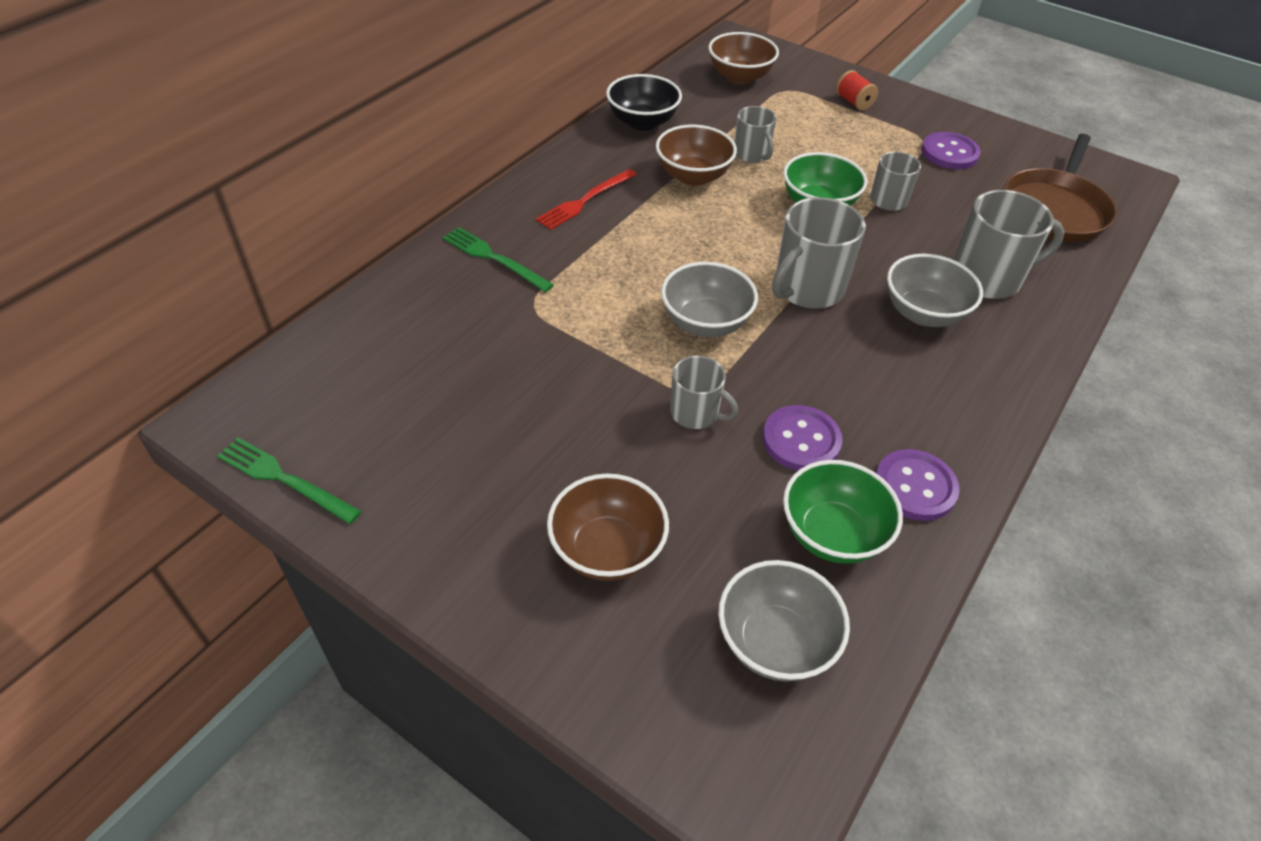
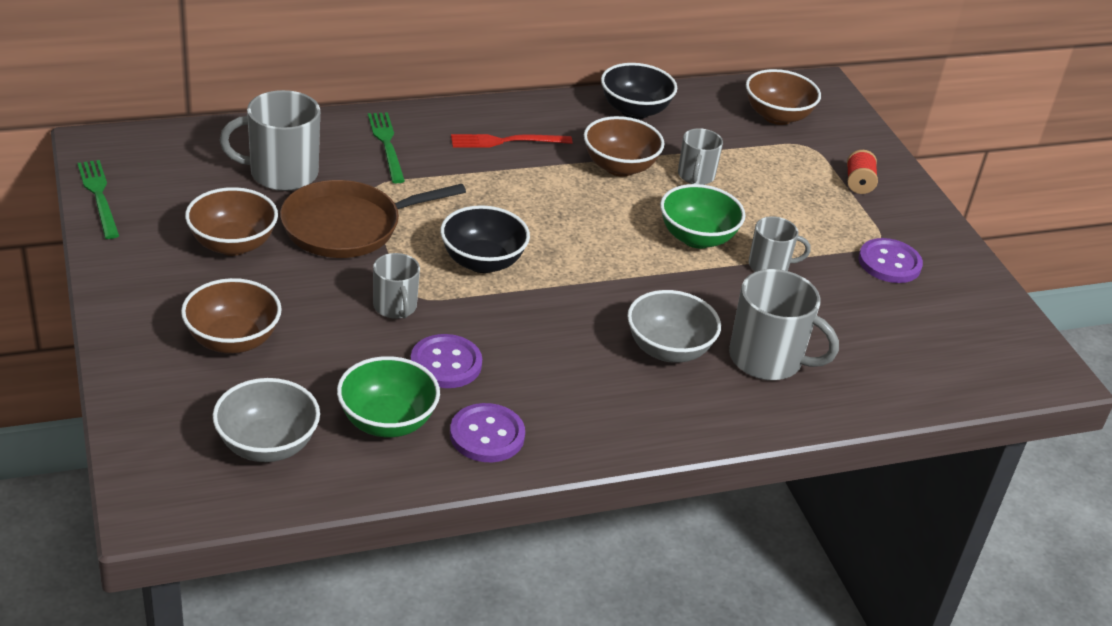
camera: 35 degrees right, 10 degrees down
(482, 445) = (233, 244): none -> brown bowl
(705, 323) = (482, 262): grey bowl -> black bowl
(807, 288) = (596, 284): grey mug -> grey mug (281, 173)
(1054, 209) = (922, 351): brown pan -> brown pan (347, 226)

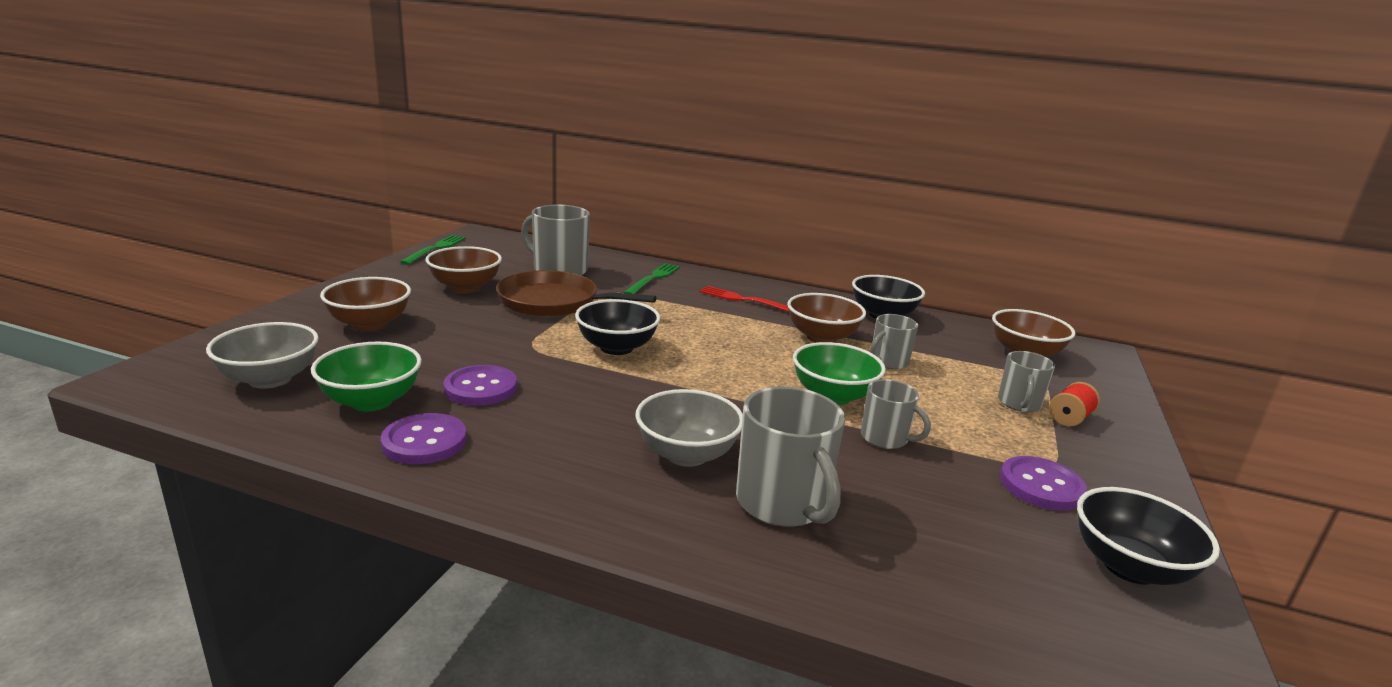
camera: 40 degrees right, 15 degrees down
(395, 307) = (506, 347): grey mug -> grey mug (1019, 403)
(974, 307) = (1129, 567): none -> black bowl

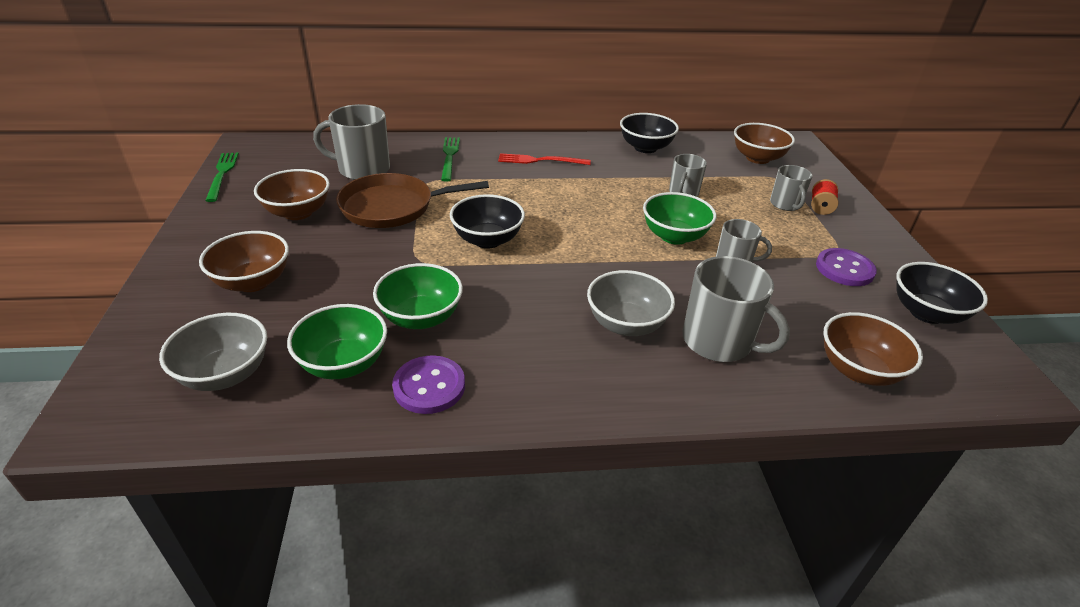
camera: 25 degrees left, 15 degrees up
(481, 388) = (421, 317): purple button -> green bowl
(821, 337) = (623, 182): brown bowl -> brown bowl (858, 370)

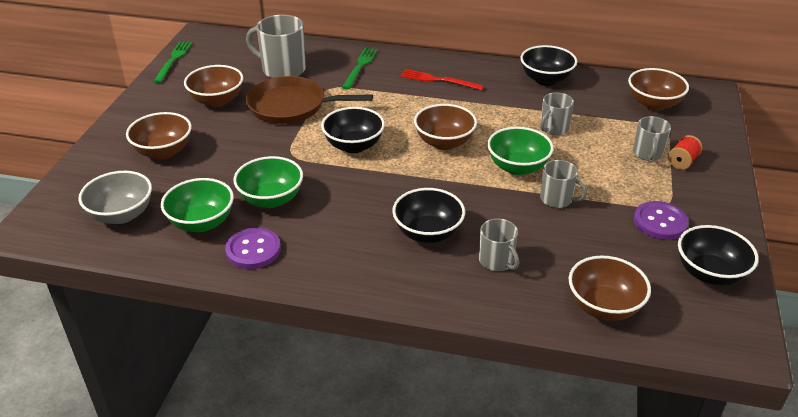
camera: 20 degrees right, 0 degrees up
(584, 222) = (444, 142): none -> brown bowl
(626, 324) = (428, 233): grey bowl -> black bowl
(718, 342) = (497, 261): grey mug -> grey mug, size x0.59

